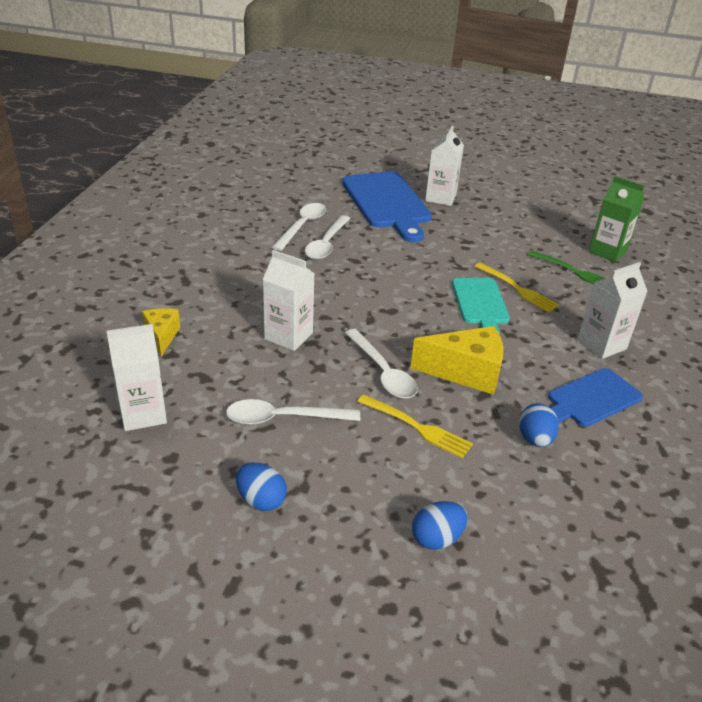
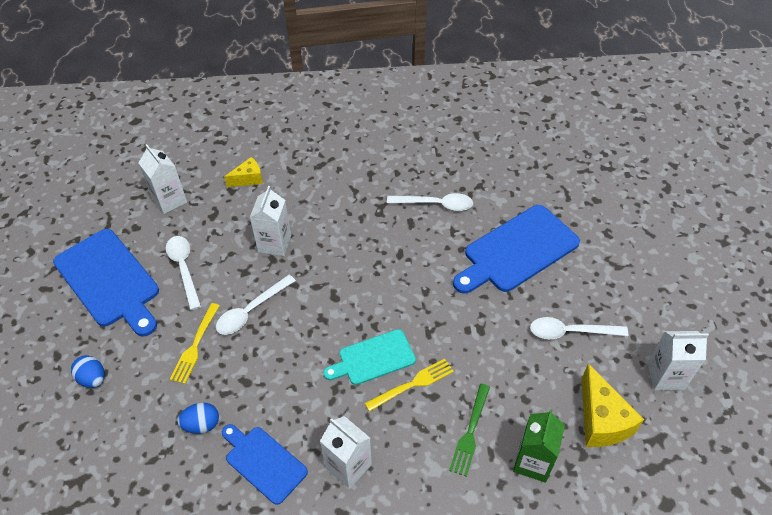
camera: 75 degrees right, 15 degrees up
(261, 500) = (109, 280): blue egg -> blue cutting board
(326, 244) = (415, 228): white spoon -> white spoon (570, 332)
(440, 198) = (557, 290): white carton -> white carton (665, 376)
(466, 372) = (269, 365): yellow cheese -> yellow cheese (601, 420)
(517, 289) = (412, 384): yellow fork -> yellow fork turned 150 degrees counterclockwise

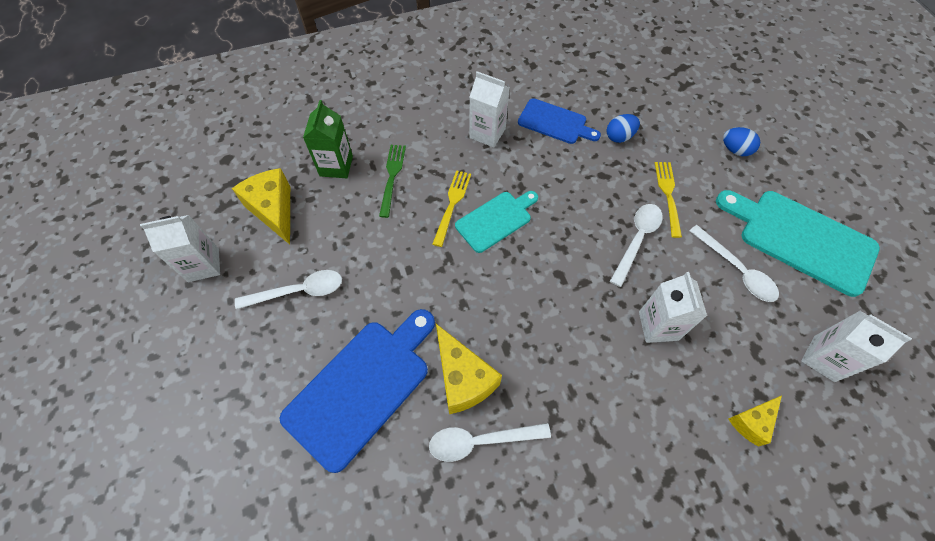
camera: 165 degrees right, 10 degrees up
(109, 280) = (801, 239): blue cutting board -> turquoise cutting board
(412, 384) = (452, 204): yellow fork -> yellow fork turned 150 degrees clockwise
(439, 241) = (463, 379): none -> yellow cheese

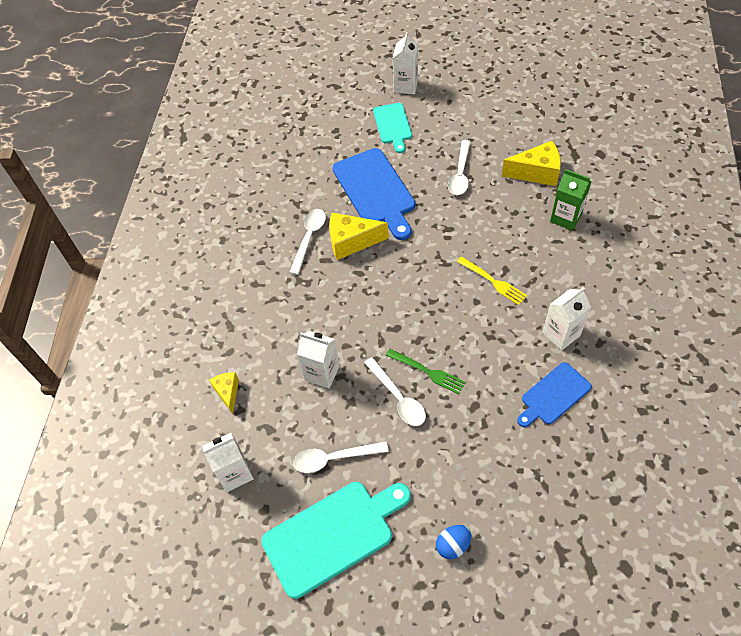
camera: 120 degrees right, 5 degrees down
(203, 265) = (505, 130): white carton -> white carton (406, 86)
(392, 177) = (539, 250): green fork -> green fork (427, 372)
(496, 220) = (464, 305): turquoise cutting board -> turquoise cutting board (392, 125)
(619, 137) = (514, 443): blue egg -> none
(668, 195) = (429, 448): yellow fork -> none

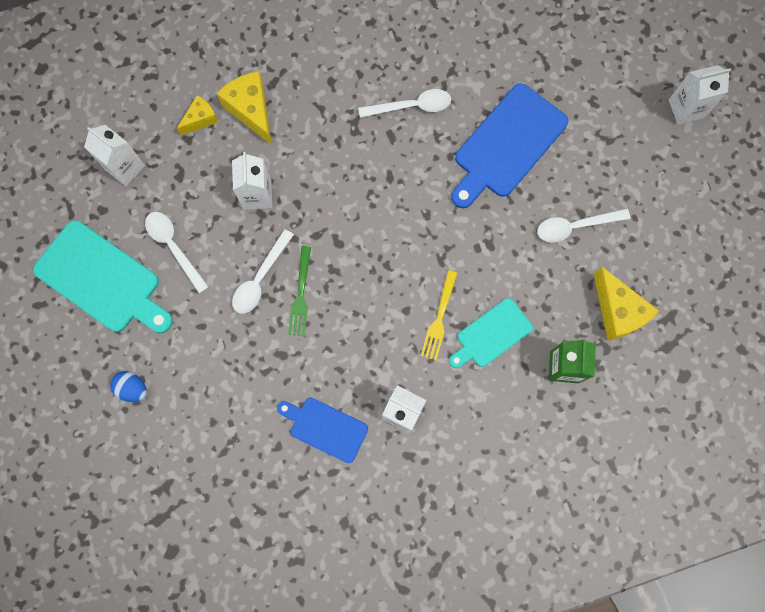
camera: 60 degrees right, 20 degrees up
(351, 242) = (426, 151): yellow cheese -> yellow cheese (251, 110)
(392, 125) = (614, 121): turquoise cutting board -> turquoise cutting board (491, 334)

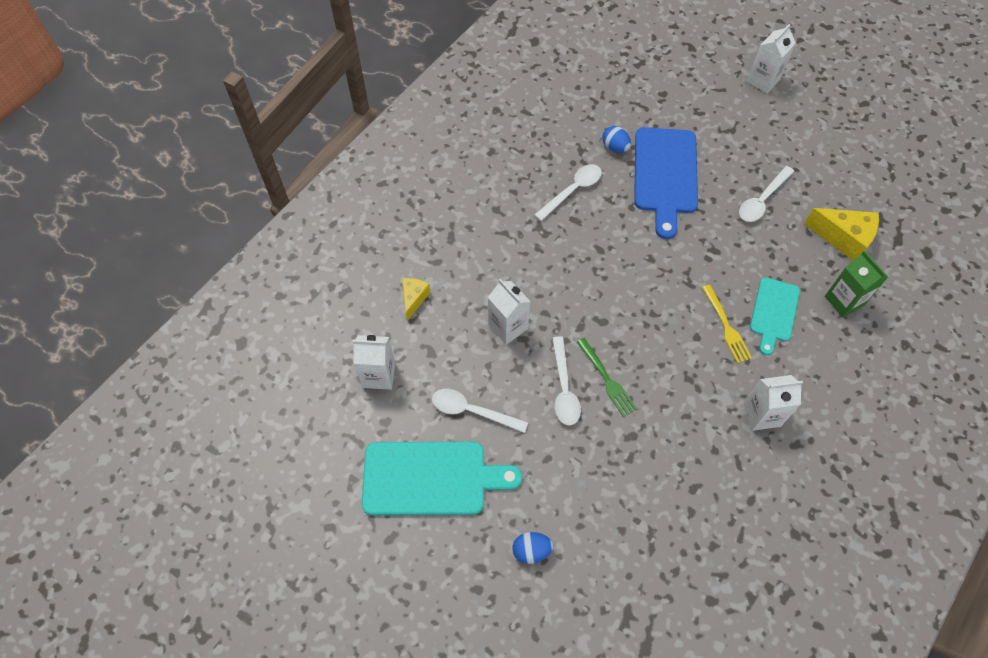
camera: 35 degrees left, 15 degrees down
(251, 110) = (450, 267): yellow cheese -> none
(325, 428) = (715, 469): blue cutting board -> none
(484, 88) = (615, 147): none -> blue egg

